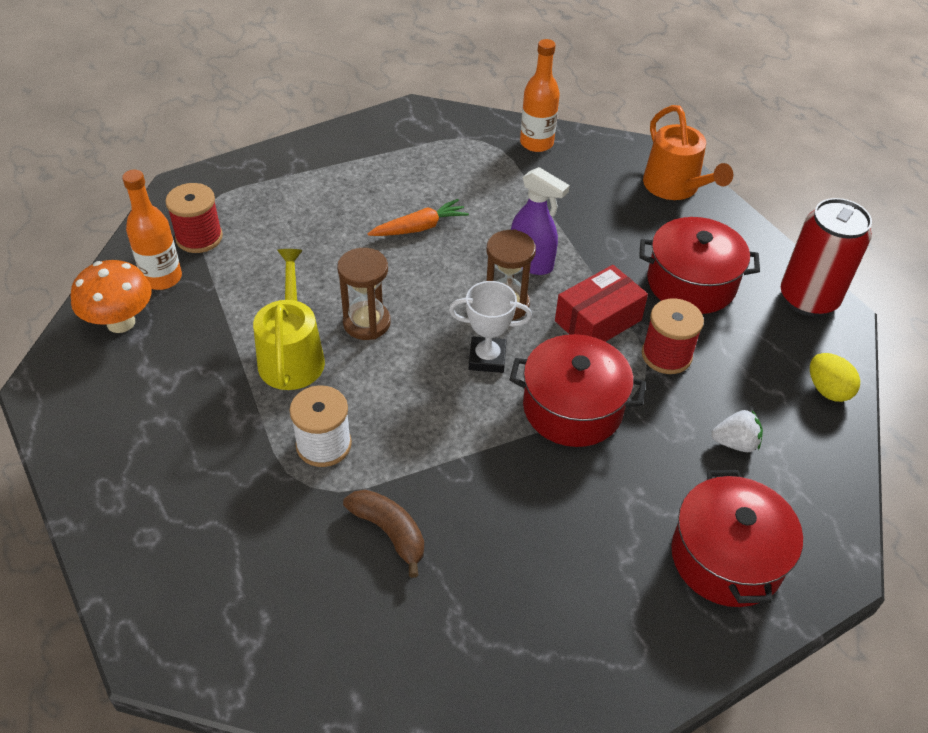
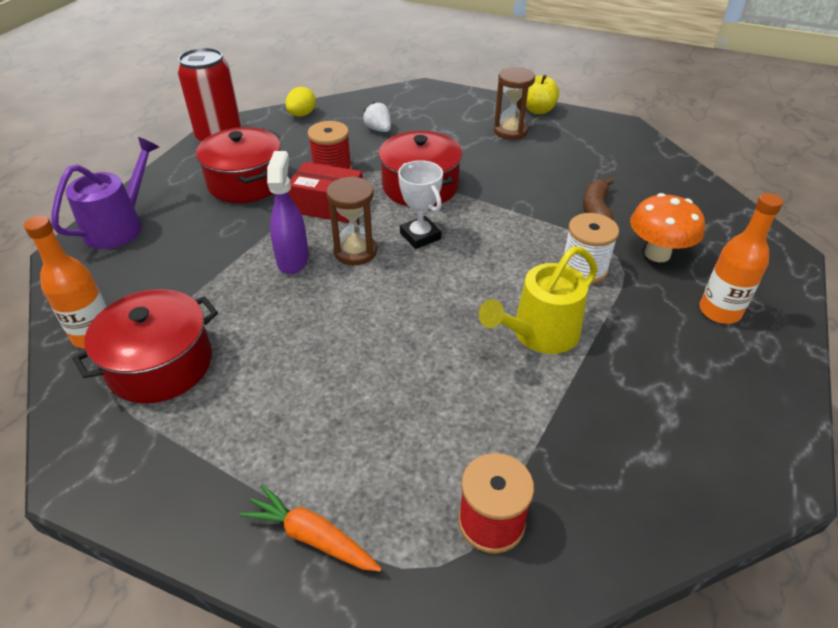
camera: 125 degrees left, 5 degrees down
(121, 322) = (659, 485): orange mushroom -> orange mushroom (657, 254)
(162, 278) = (576, 503): orange bottle -> orange bottle (719, 311)
(366, 323) = (457, 313): brown hourglass -> brown hourglass (510, 131)
(419, 227) = (306, 347): orange carrot -> orange carrot (311, 537)
(666, 669) = (538, 110): none -> yellow apple
(675, 187) = (119, 226): orange watering can -> purple watering can
(726, 557) = (457, 113): red pot -> red pot (160, 364)

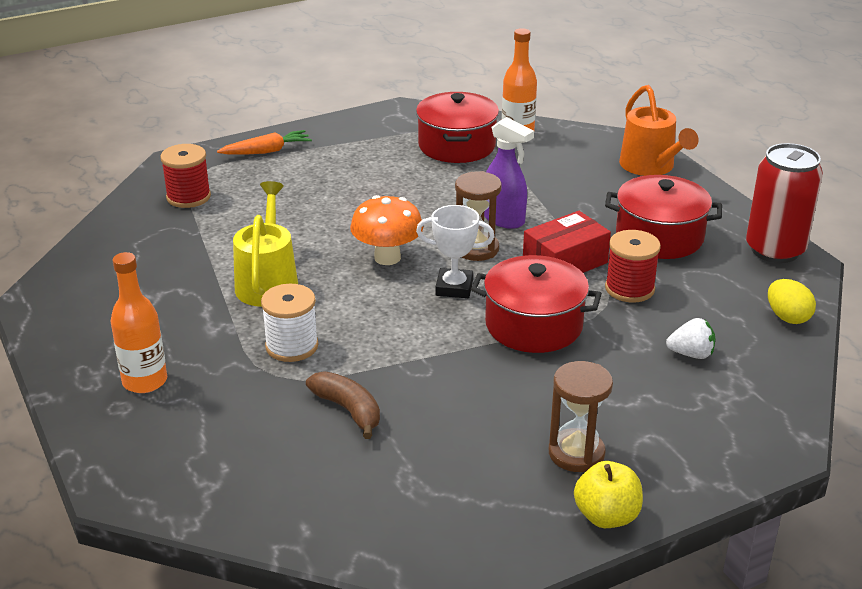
camera: 130 degrees right, 10 degrees down
(119, 226) = (650, 166): purple watering can -> orange watering can
(657, 254) = (243, 401): orange mushroom -> orange mushroom (387, 258)

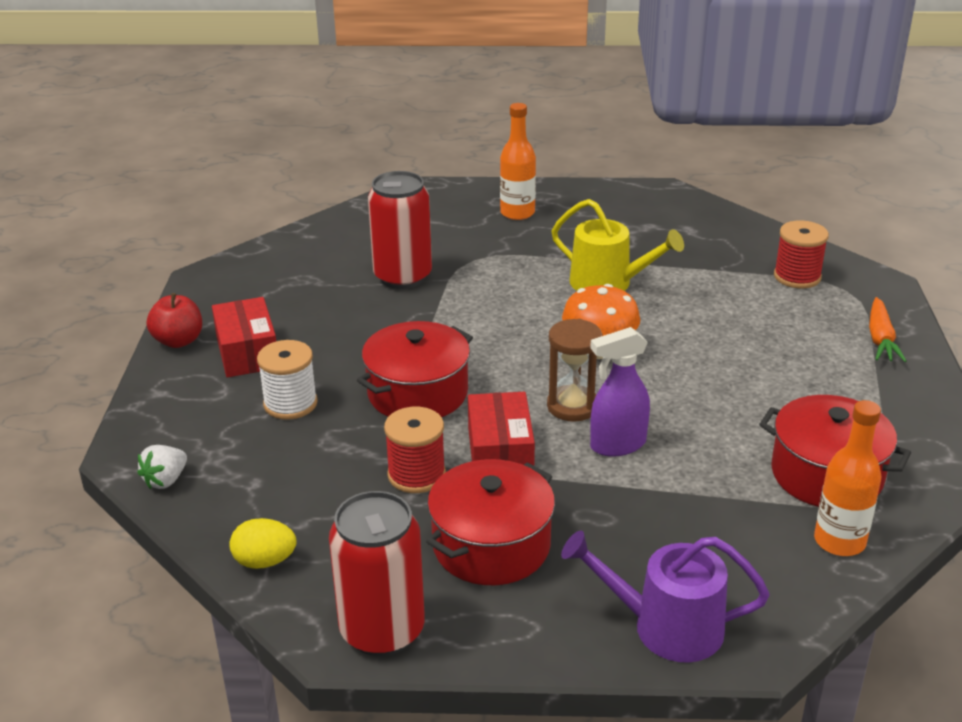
camera: 120 degrees right, 0 degrees up
(292, 346) = (504, 273): white spool -> white spool (290, 404)
(348, 410) = (402, 277): brown banana -> red can
(454, 287) = (516, 371): white trophy -> none
(576, 453) = (247, 352): brown hourglass -> red box
(606, 516) = (178, 341): yellow apple -> red apple
(650, 166) = (666, 627): orange watering can -> purple watering can
(691, 354) = (285, 464): white strawberry -> white strawberry (165, 480)

